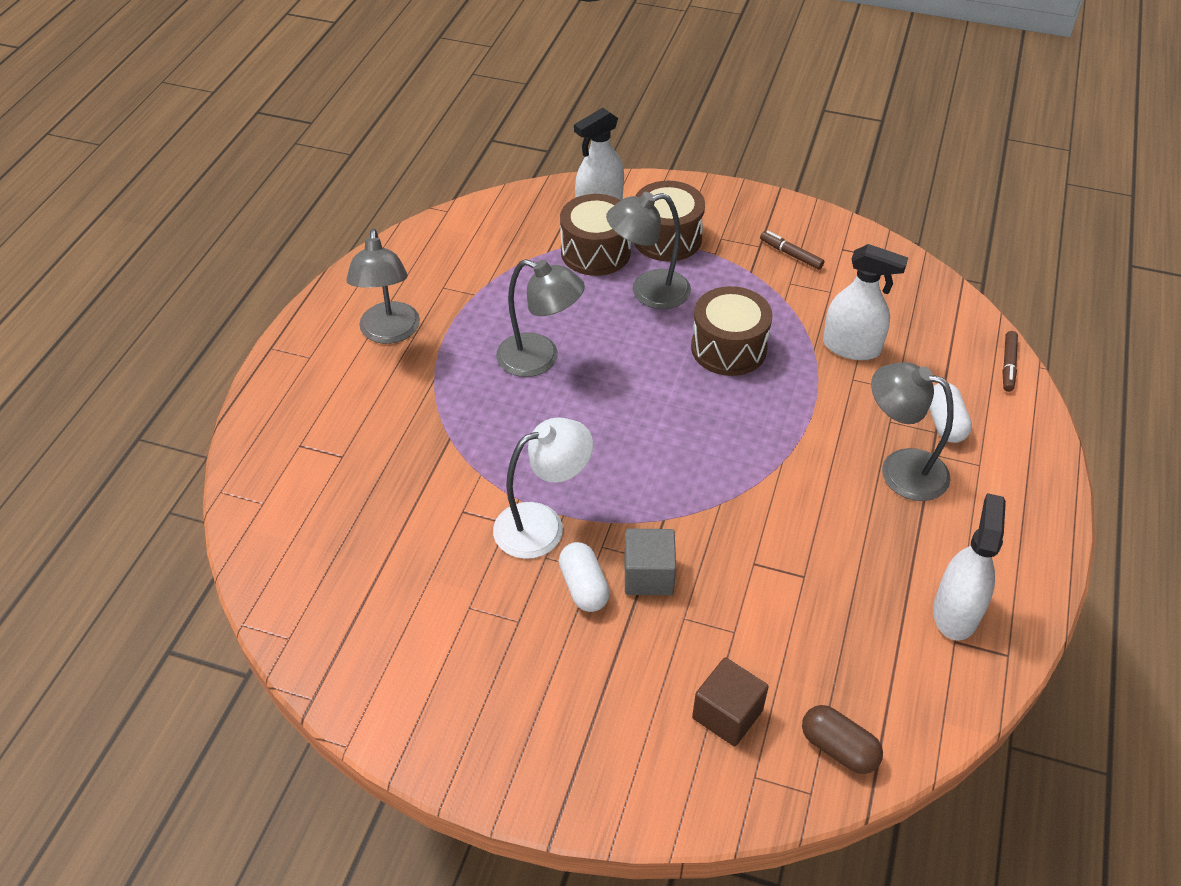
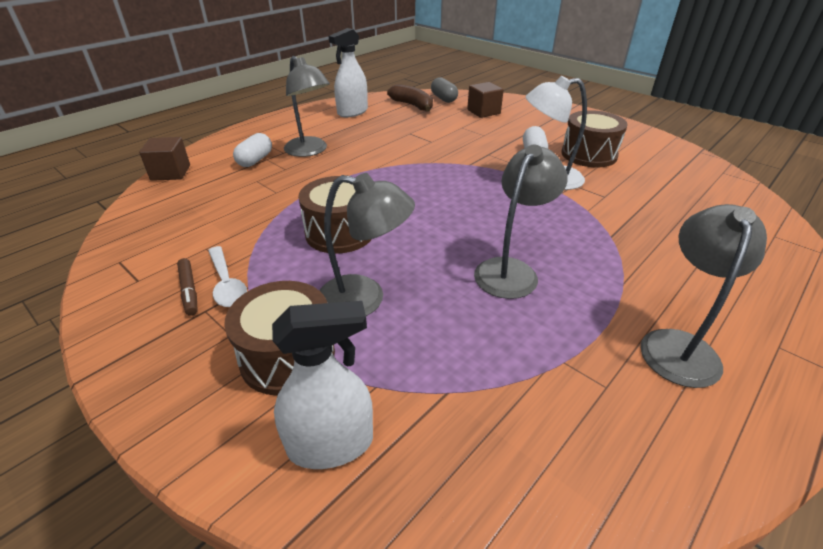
camera: 155 degrees left, 10 degrees down
(540, 359) = (511, 270): grey lamp -> grey lamp turned 75 degrees clockwise
(595, 252) = (386, 368): brown drum -> brown drum (589, 154)
(648, 575) = (493, 149): grey cube -> none
(769, 268) = (227, 284): none -> white spoon
(838, 748) = (443, 99): brown capsule -> grey capsule
(851, 347) = (249, 208): white spray bottle -> none
(874, 686) = (412, 105): none -> brown banana
(1008, 365) = (171, 173): brown marker -> brown cube

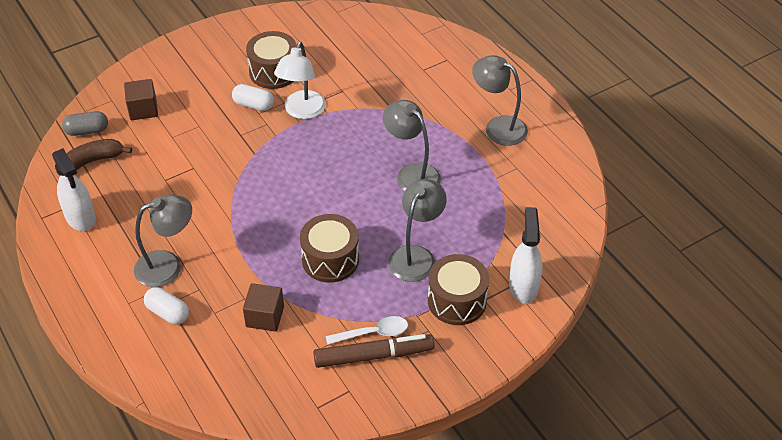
camera: 75 degrees left, 10 degrees up
(171, 173) = (163, 386): brown cube -> brown cube (265, 316)
(189, 290) = (373, 355): brown marker -> brown marker, size x1.92

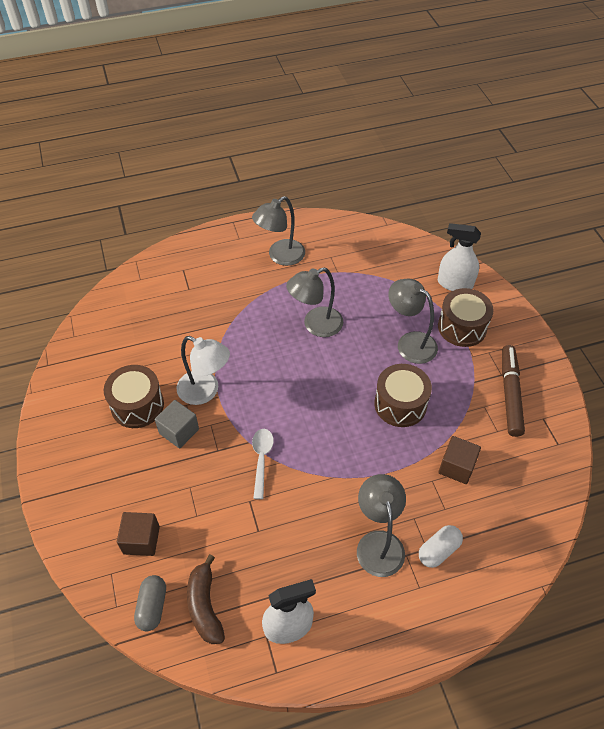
camera: 75 degrees left, 5 degrees up
(253, 105) = (179, 431): white capsule -> grey cube
(373, 333) = (486, 389): white spoon -> white spoon (261, 459)

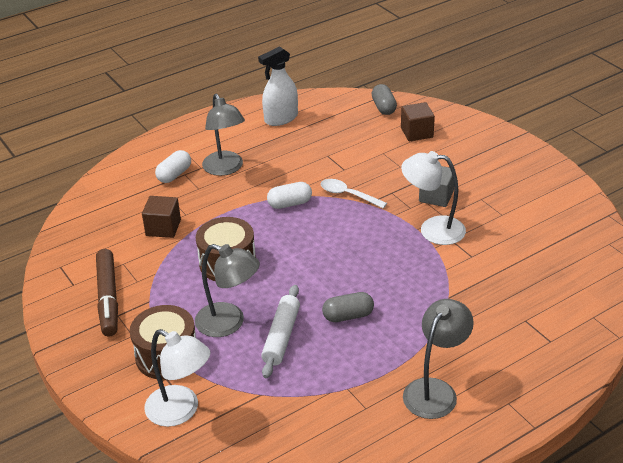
camera: 165 degrees right, 15 degrees down
(137, 405) = (490, 205): brown drum -> none
(205, 606) = (346, 115): brown banana -> none
(261, 459) = (348, 195): white spoon -> white spoon turned 135 degrees clockwise
(315, 325) = (348, 316): grey lamp -> grey capsule
(323, 464) = (290, 204): none -> white capsule
(372, 321) = (281, 336): none -> white rolling pin
(455, 283) = (181, 411): white spray bottle -> white lamp

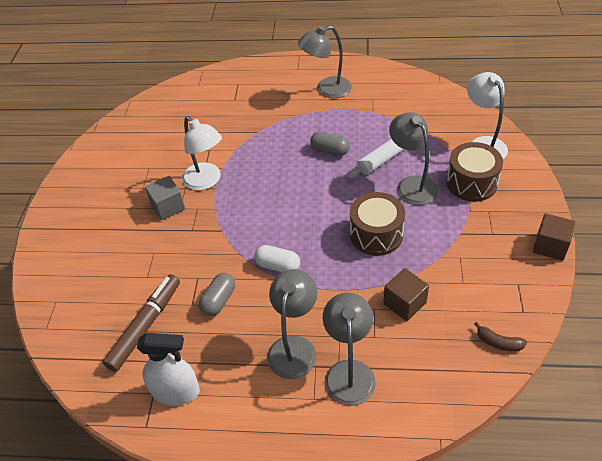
camera: 140 degrees left, 10 degrees up
(71, 238) = (498, 342): none -> brown banana
(108, 298) = (492, 253): brown marker -> brown marker (145, 326)
(174, 175) = (349, 372): white capsule -> grey lamp
(348, 195) = (225, 247): white spoon -> none
(383, 107) = (73, 337): grey capsule -> grey capsule (219, 300)
(416, 132) = (93, 283): brown cube -> brown cube (550, 246)

